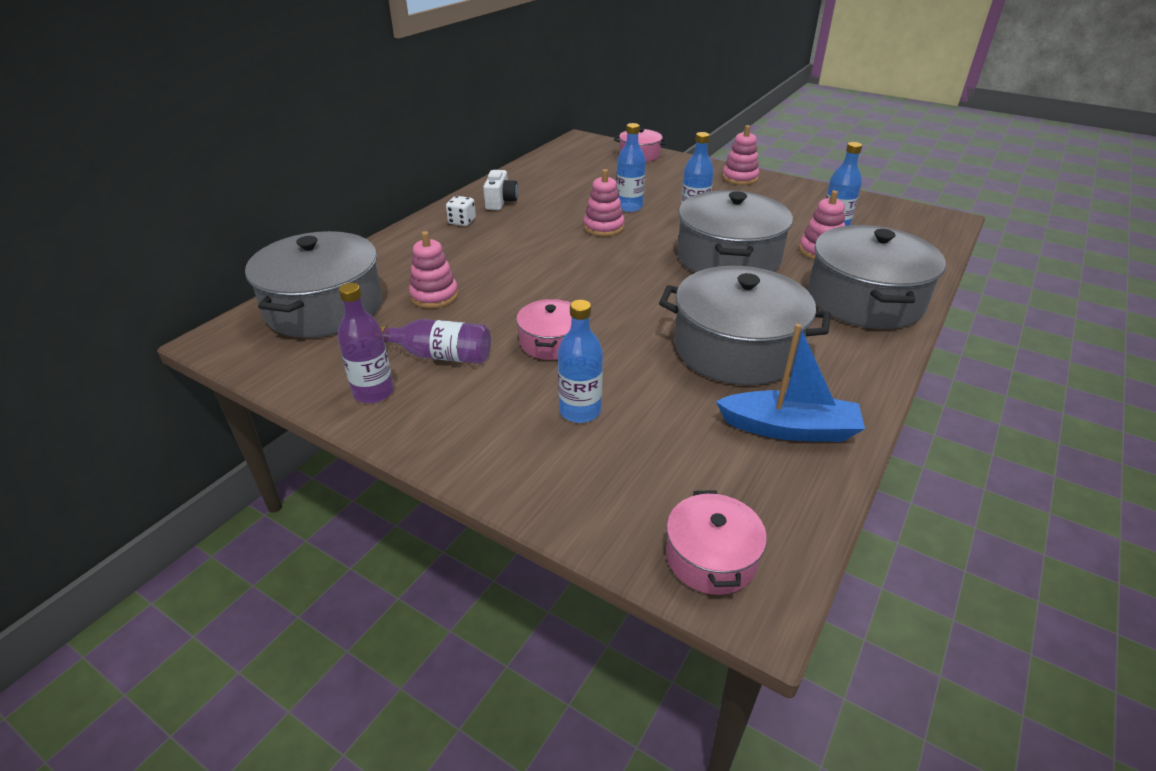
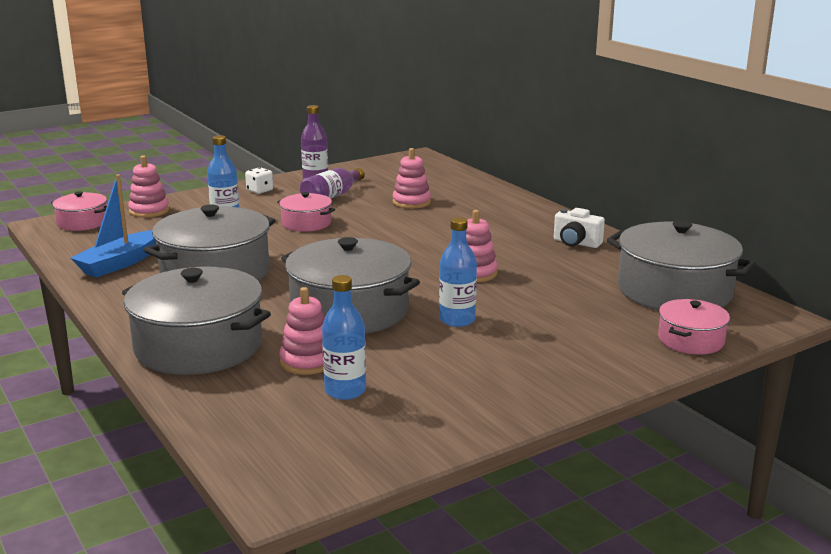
camera: 115 degrees right, 15 degrees down
(324, 307) = (430, 177): grey pot -> grey pot (674, 291)
(462, 221) = (539, 224): white dice -> white dice (260, 190)
(629, 207) = (515, 295): blue bottle -> none
(739, 178) = (556, 385): pink stacking toy -> pink stacking toy (149, 211)

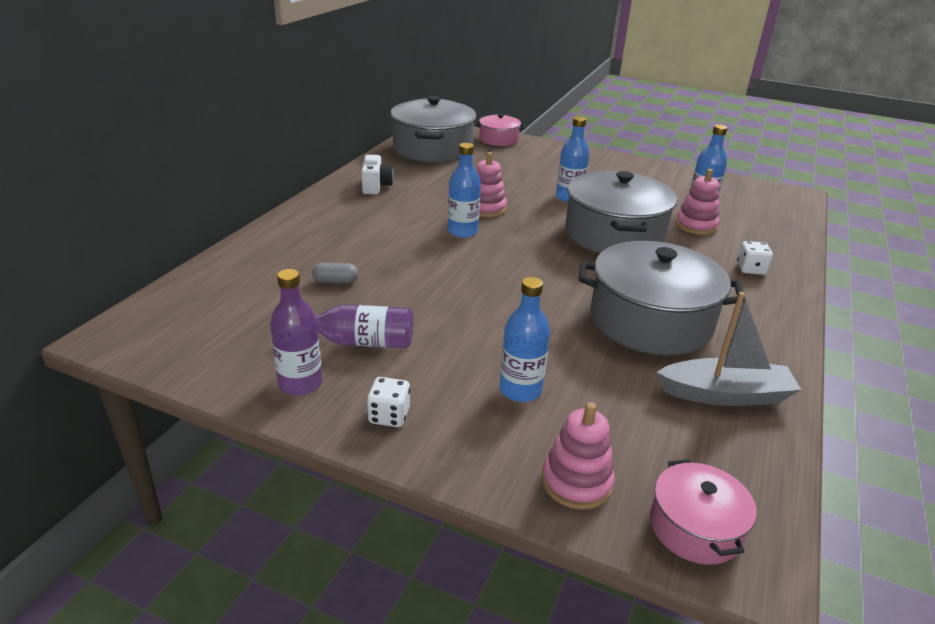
camera: 125 degrees left, 10 degrees up
(120, 263) = (725, 394): blue boat -> grey boat
(199, 346) = (750, 269): grey pot -> white dice
(306, 223) = (470, 322): pink pot -> none
(411, 202) = (335, 281): pink stacking toy -> grey capsule
(438, 253) = (462, 231): none -> blue bottle

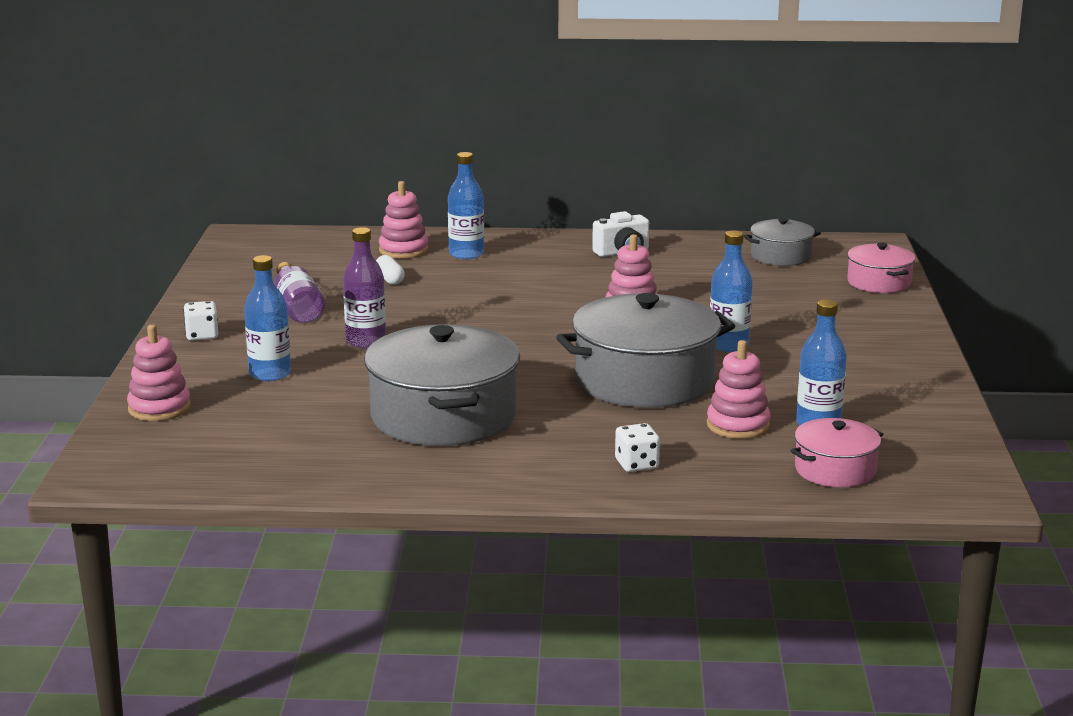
camera: 70 degrees right, 10 degrees down
(271, 260) = (403, 250): none -> pink stacking toy
(300, 384) = (223, 301): purple bottle -> purple bottle (366, 342)
(335, 281) = (390, 279): grey capsule -> white capsule
(432, 149) = (781, 256): grey pot -> grey pot, size x0.52
(462, 231) = (556, 308): blue bottle -> blue bottle (466, 254)
(695, 527) = (129, 454): pink pot -> pink pot (835, 470)
(725, 394) = (327, 459): grey boat -> none

